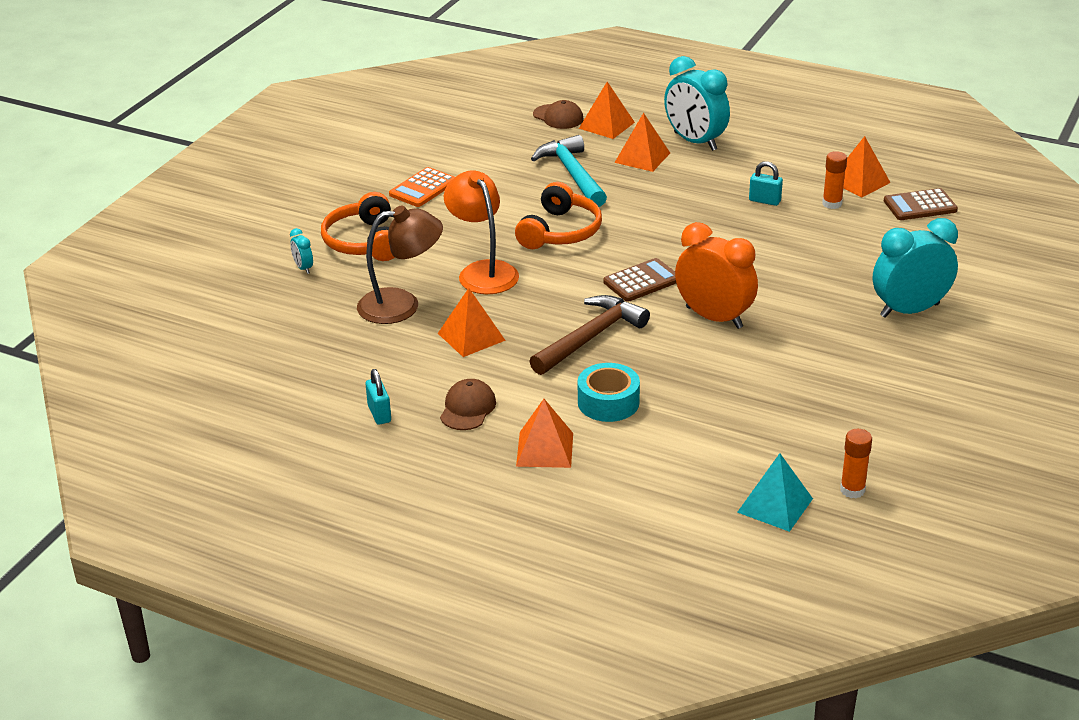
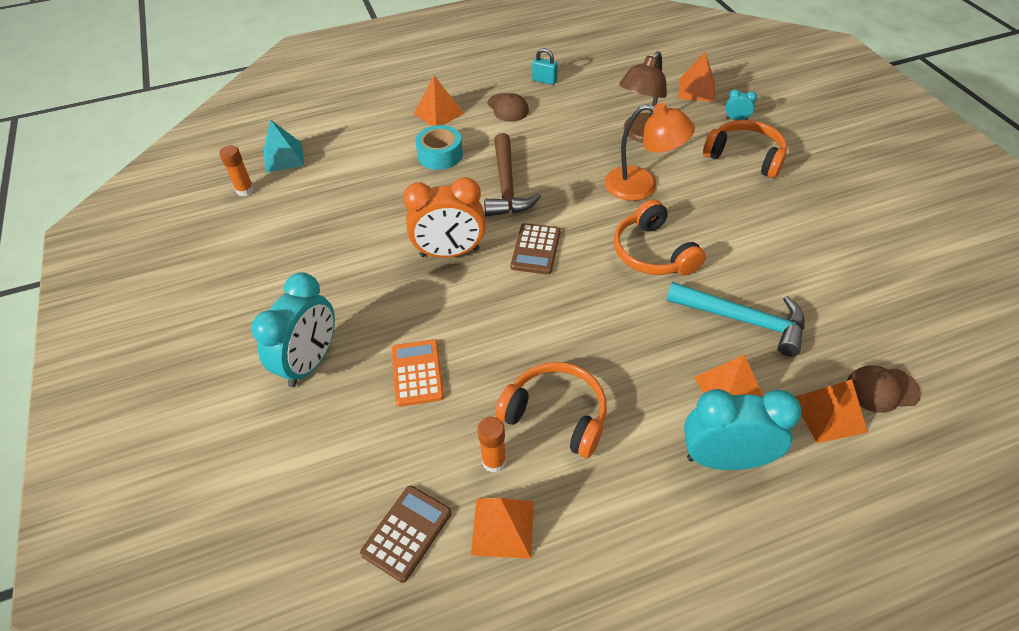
camera: 135 degrees right, 15 degrees up
(423, 188) = (803, 222): orange calculator -> orange calculator (417, 373)
(471, 336) = (572, 142): orange pyramid -> orange pyramid (696, 90)
(764, 201) = (556, 414): turquoise padlock -> orange headphones

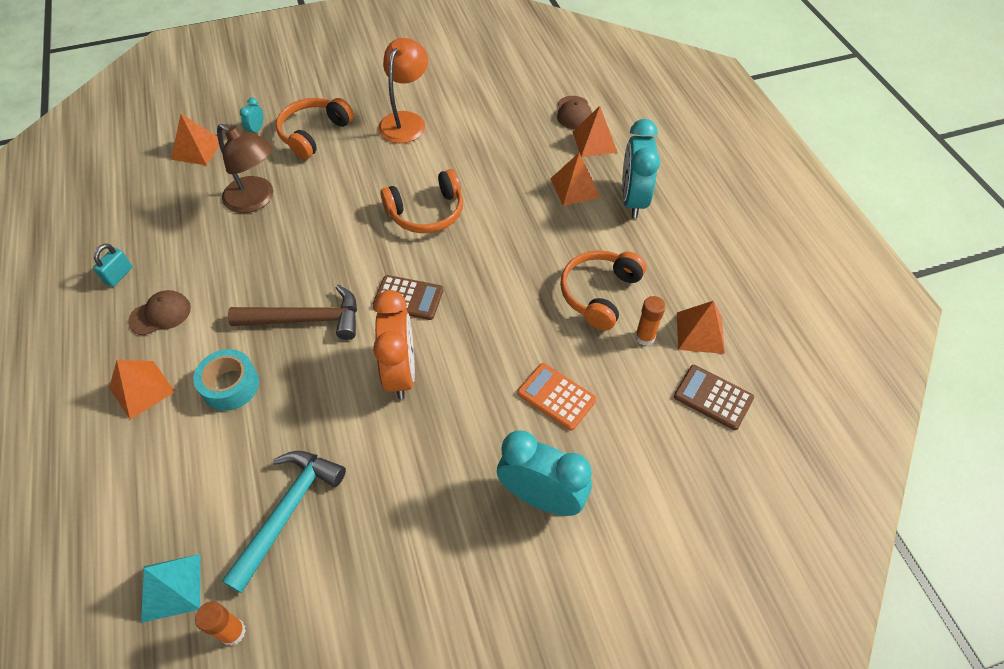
camera: 90 degrees left, 5 degrees up
(417, 373) = (556, 397): orange calculator -> orange calculator turned 45 degrees clockwise
(642, 186) = (335, 209): orange lamp -> orange lamp (406, 121)
(742, 320) = (508, 169): turquoise hammer -> turquoise hammer (287, 512)

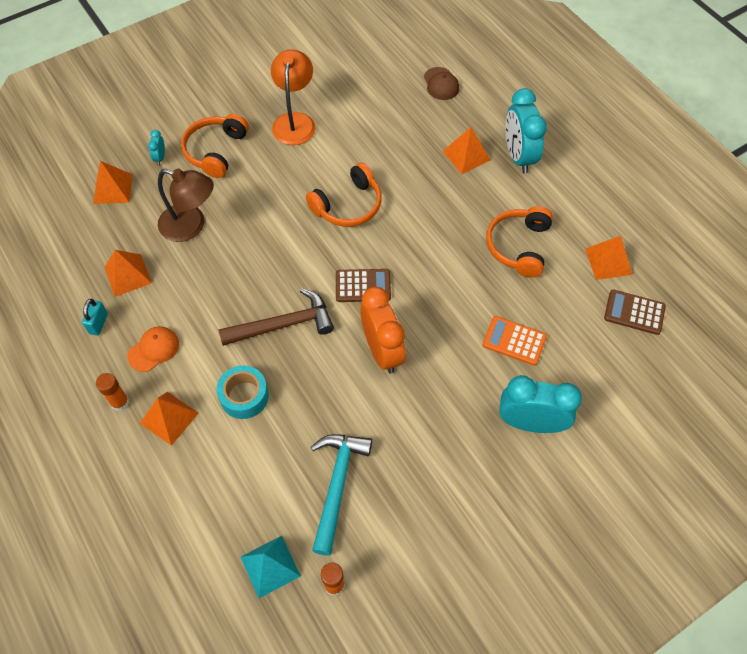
camera: 15 degrees left, 5 degrees up
(160, 314) = (154, 349): brown cap -> orange cap
(594, 142) = (468, 108): orange pyramid -> orange pyramid (128, 275)
(644, 337) = (566, 275): orange glue stick -> orange glue stick (120, 402)

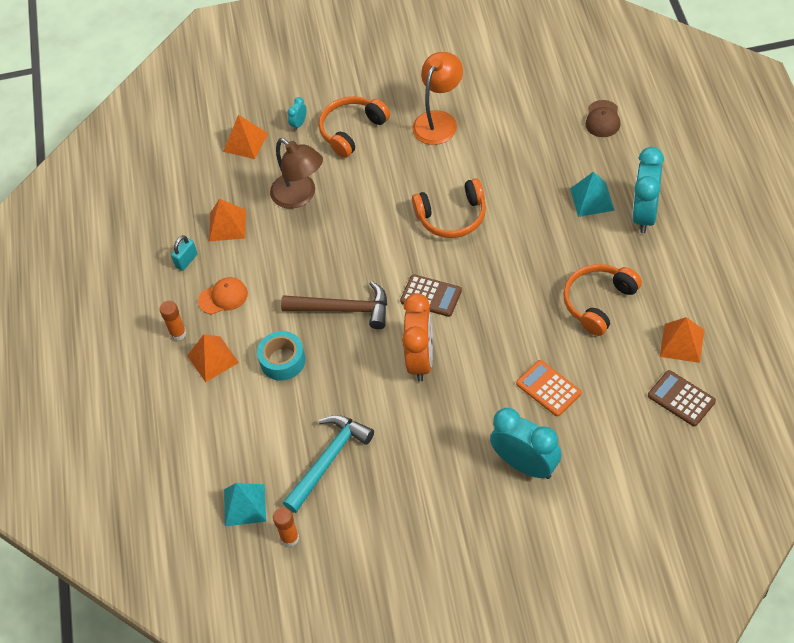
camera: 30 degrees right, 5 degrees down
(466, 155) = (592, 199): orange pyramid -> turquoise pyramid

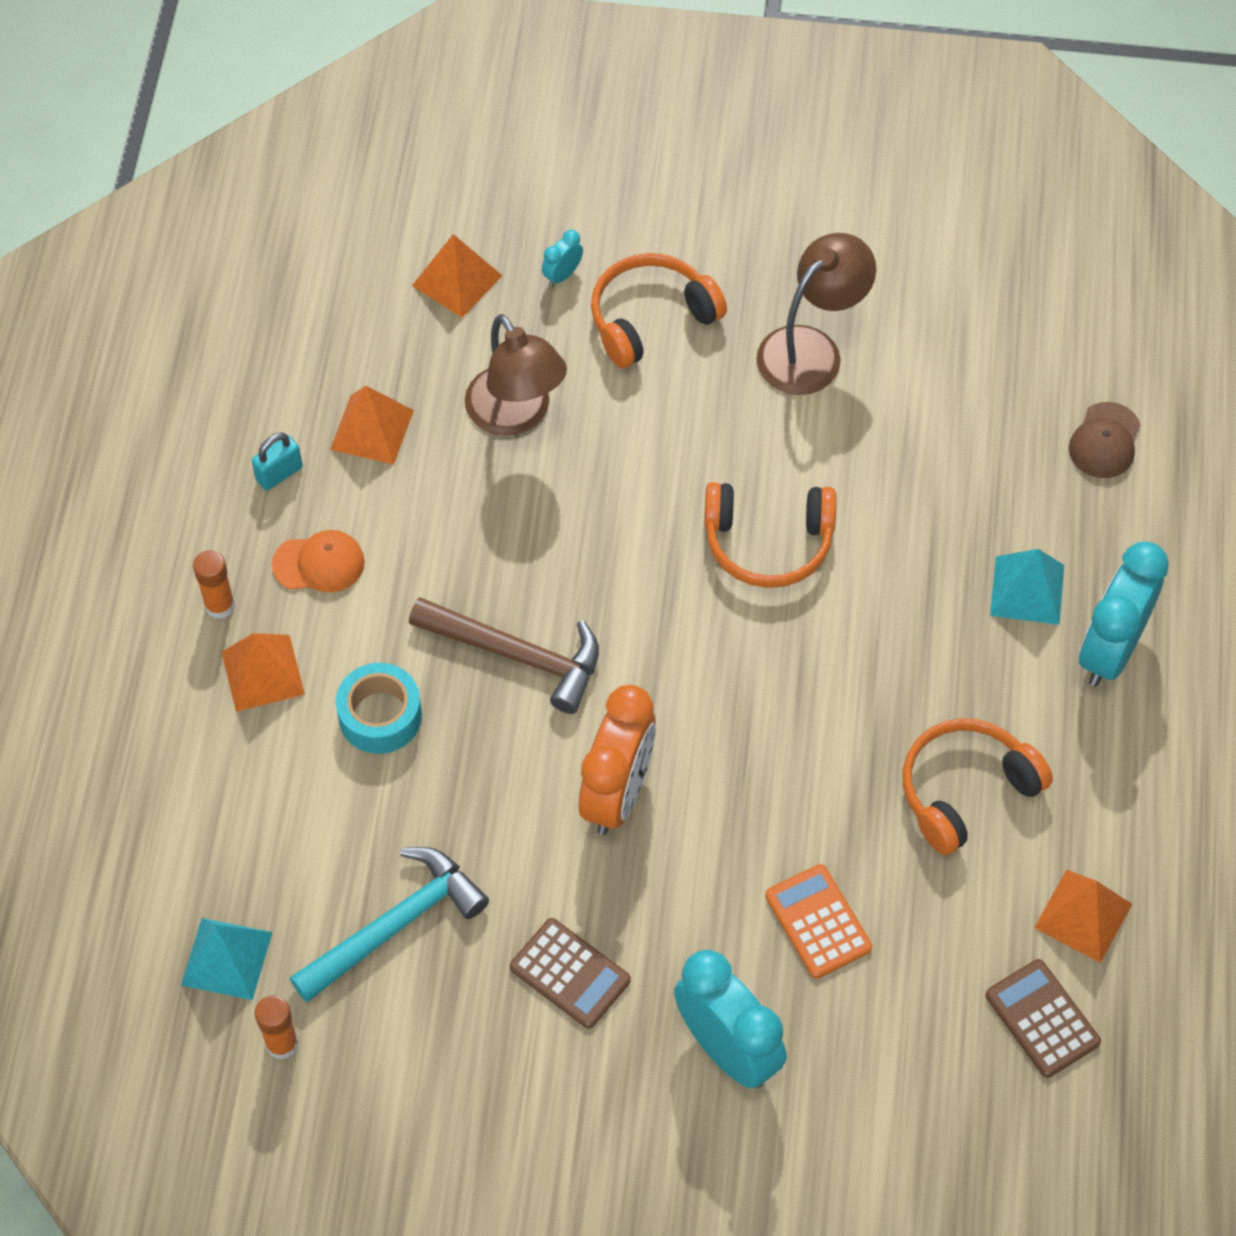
camera: 10 degrees right, 5 degrees up
(431, 296) = (677, 680): brown calculator -> brown calculator (570, 974)
(439, 121) = (811, 349): orange lamp -> brown lamp

